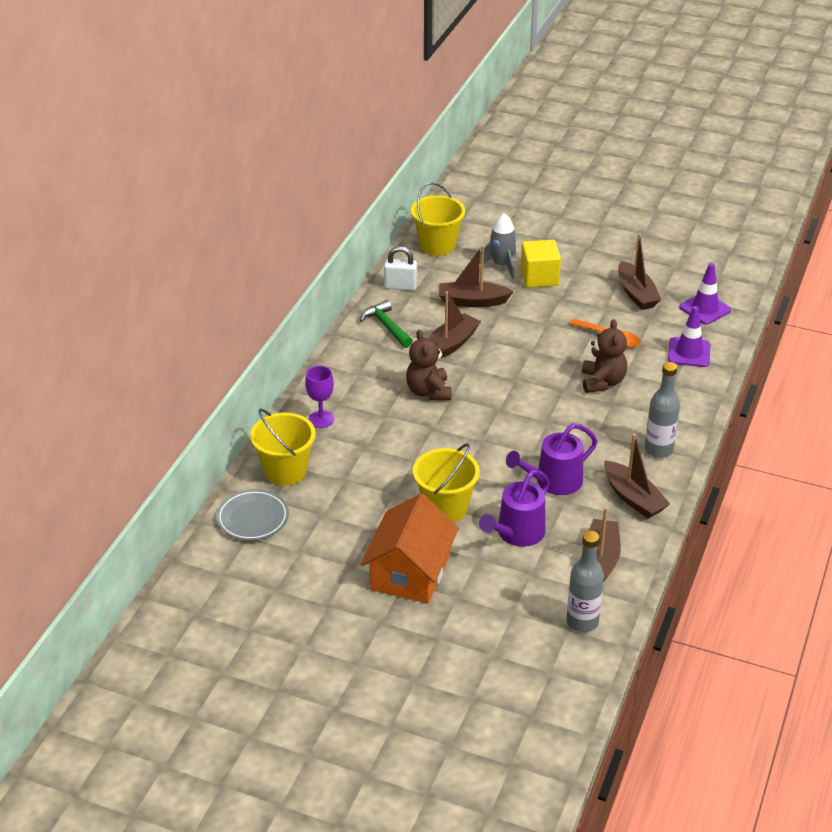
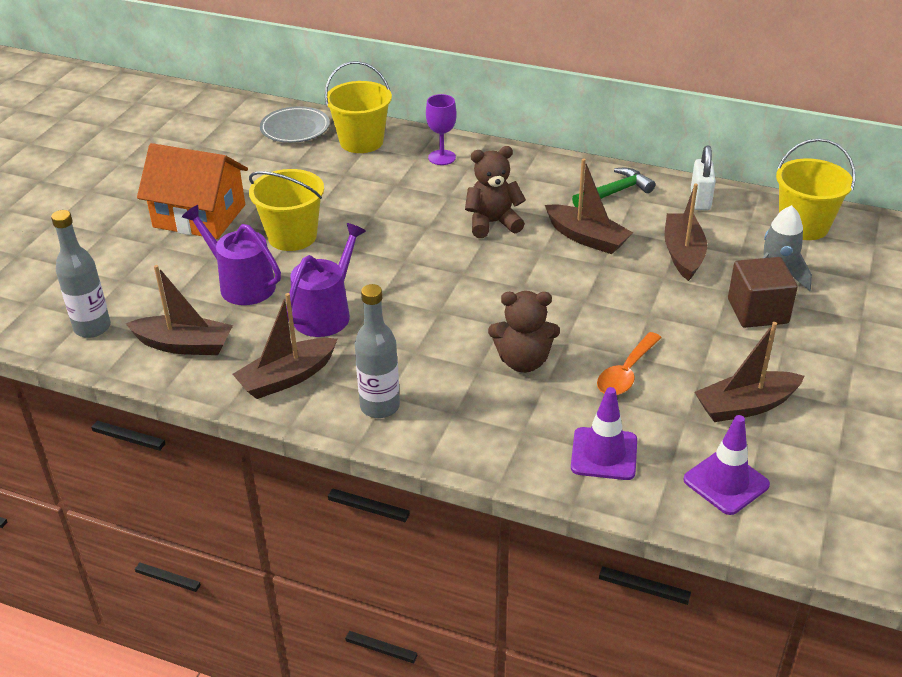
camera: 90 degrees right, 0 degrees up
(539, 277) = (757, 311): yellow cube -> brown cube
(554, 481) = (326, 313): purple watering can -> purple watering can turned 60 degrees clockwise

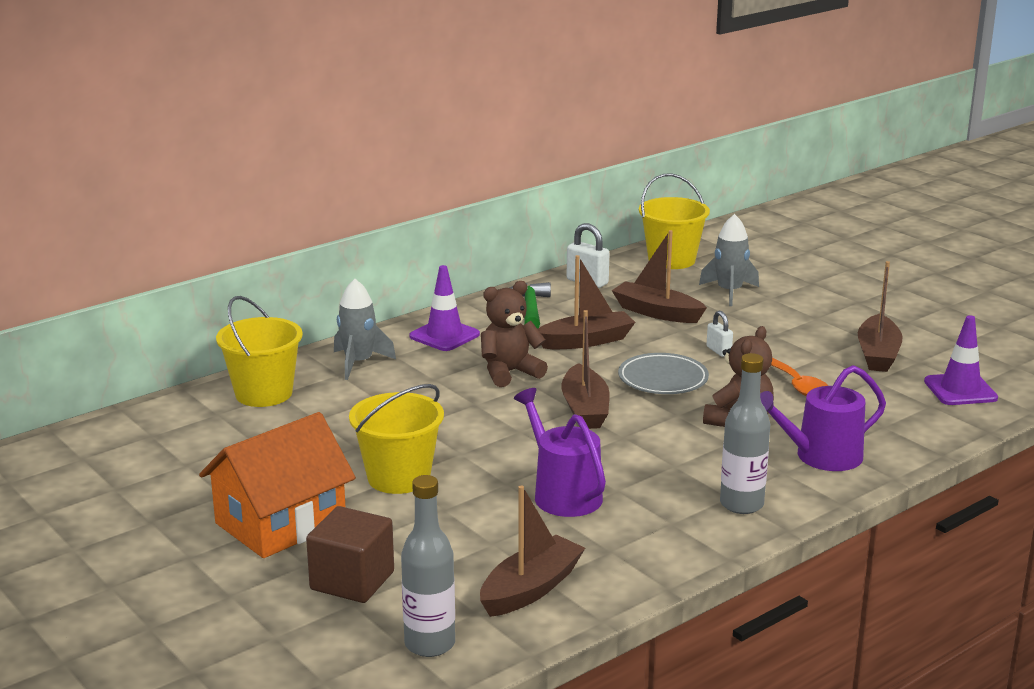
camera: 60 degrees left, 15 degrees down
(242, 285) = (455, 528): purple watering can -> purple watering can (821, 456)
(287, 377) = (650, 541): brown boat -> brown boat (585, 409)
(295, 129) = (176, 422): grey plate -> grey plate (663, 379)
(442, 157) = (359, 363): purple goblet -> grey rocket
(493, 223) = (509, 373): brown teddy bear -> brown teddy bear turned 45 degrees clockwise
(604, 454) = (891, 424): purple traffic cone -> purple traffic cone (444, 335)
(645, 310) = (718, 351): none -> white padlock
(757, 311) = (765, 312): brown cube -> brown cube (352, 581)

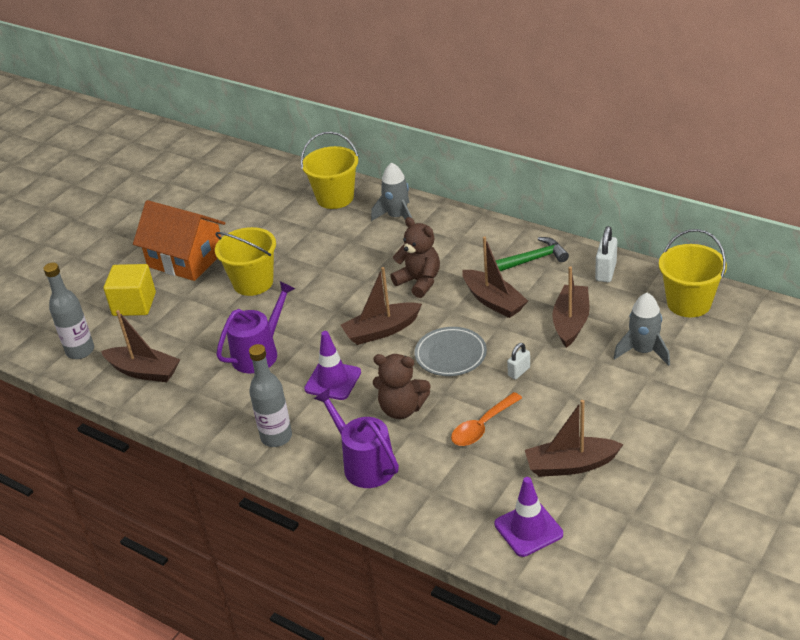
camera: 75 degrees right, 15 degrees up
(352, 581) = (134, 304): brown cube -> yellow cube
(444, 335) = (461, 236): purple traffic cone -> purple traffic cone (333, 381)

